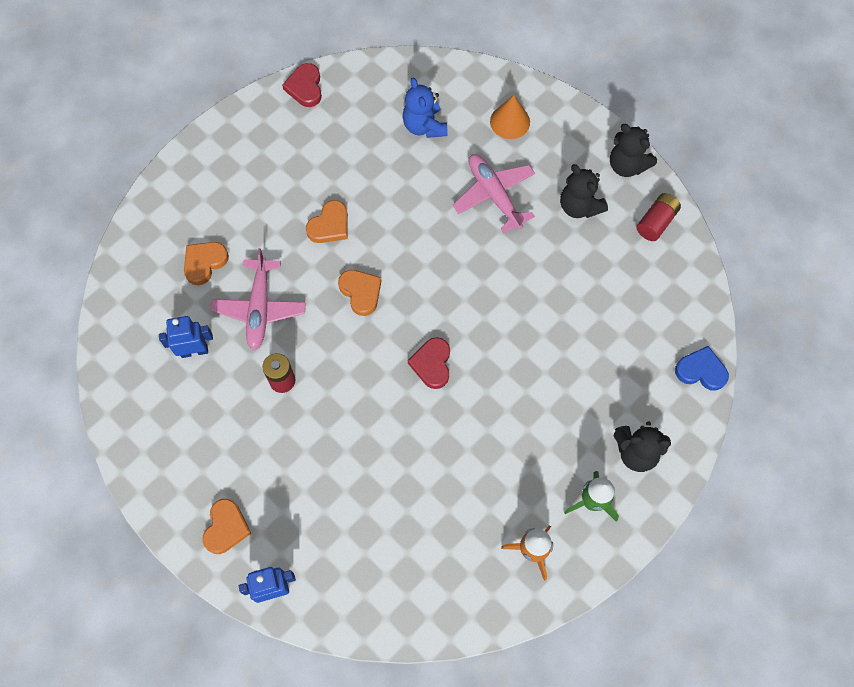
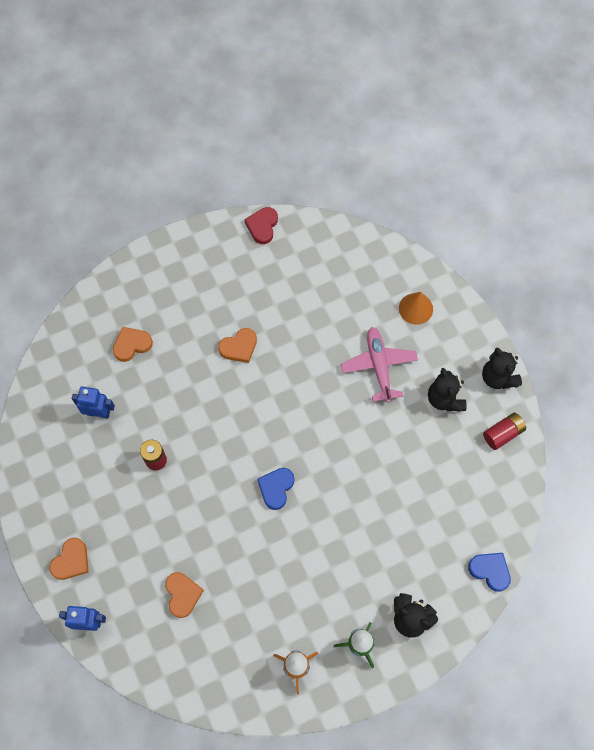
camera: 20 degrees right, 0 degrees up
(260, 308) = (160, 396): pink plane -> none
(361, 292) = (243, 410): orange heart -> orange heart (182, 594)
(424, 126) = (345, 289): blue teddy bear -> none
(432, 364) = (276, 488): red heart -> blue heart

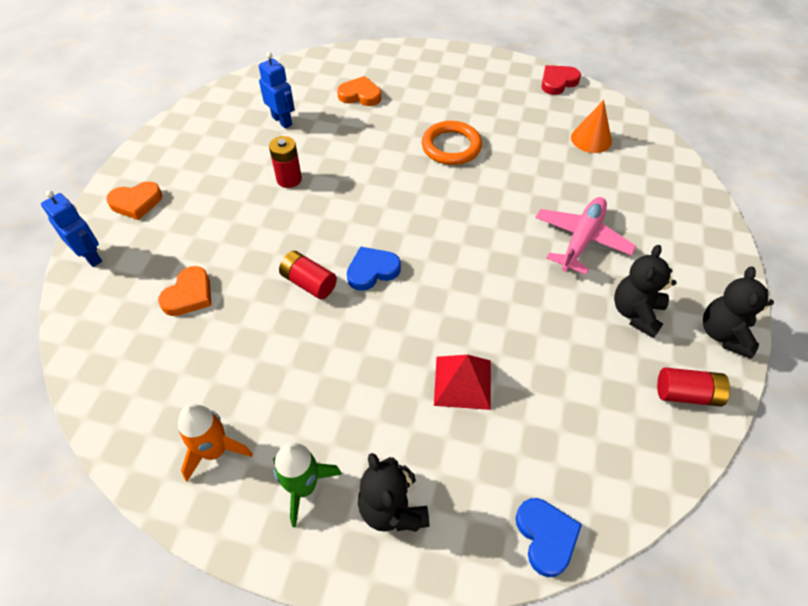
camera: 40 degrees right, 15 degrees down
(239, 347) = (451, 146): orange heart -> orange ring
(246, 527) = (309, 283): none -> red battery
(388, 520) = (462, 382): none -> red pyramid
(415, 308) = (667, 217): orange cone -> orange cone (591, 139)

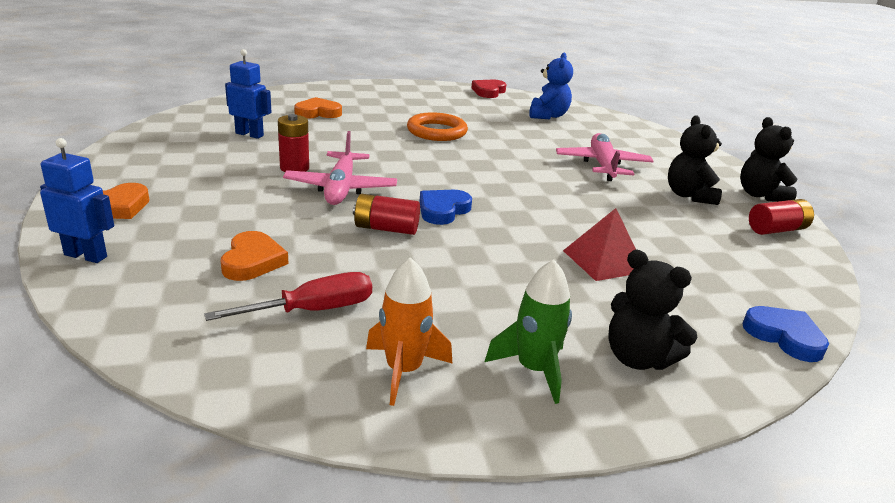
camera: 30 degrees left, 25 degrees down
(195, 365) = (312, 310): none -> red screwdriver
(308, 218) = (341, 188): none -> pink plane
(591, 139) = (548, 116): orange cone -> blue teddy bear

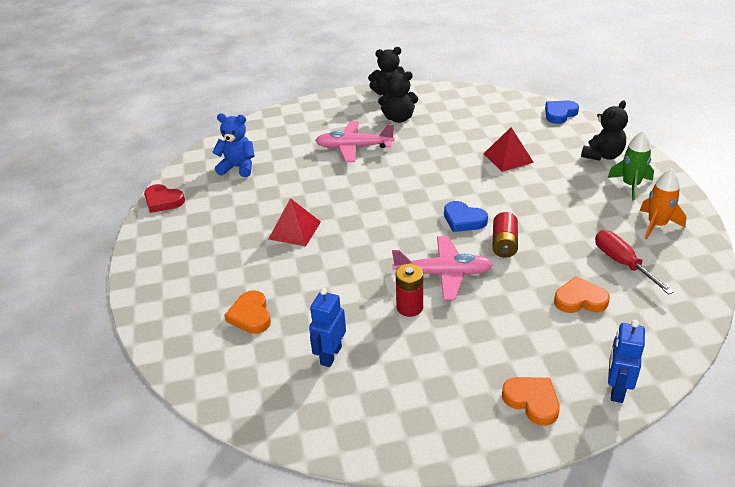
camera: 85 degrees left, 10 degrees up
(437, 131) = (294, 230): orange ring -> red pyramid
(776, 230) = (439, 96): red battery -> none

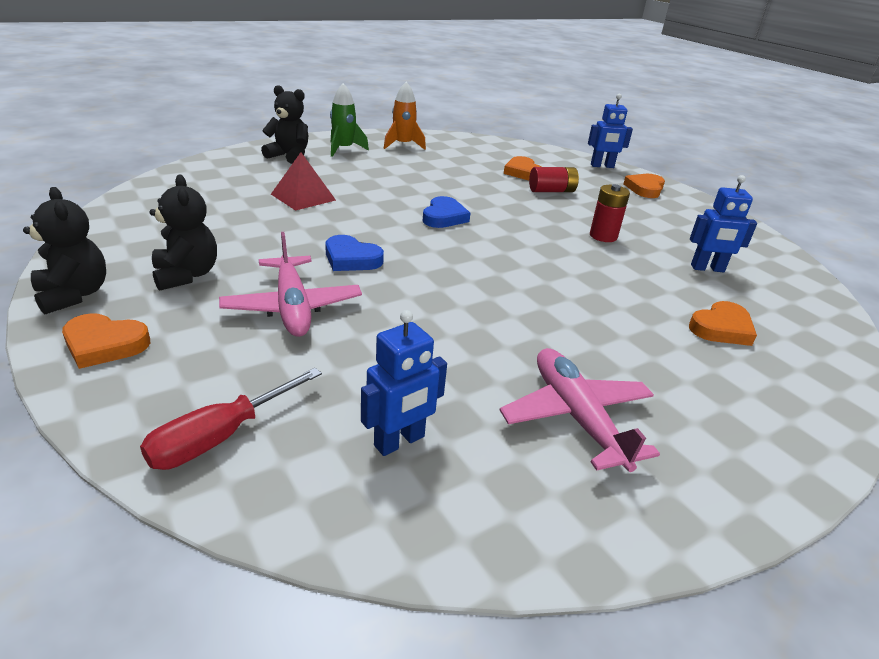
camera: 115 degrees left, 5 degrees down
(163, 201) = (582, 535): red heart -> none
(238, 167) = (399, 441): blue teddy bear -> blue robot
(294, 230) = (543, 327): red pyramid -> none
(342, 103) = (105, 344): none -> orange heart
(444, 274) = (540, 223): pink plane -> pink plane (576, 416)
(504, 244) = (471, 198): red battery -> red battery (551, 191)
(559, 114) = (189, 171): blue heart -> blue heart (351, 259)
(622, 263) = (464, 158): red screwdriver -> red screwdriver (221, 436)

